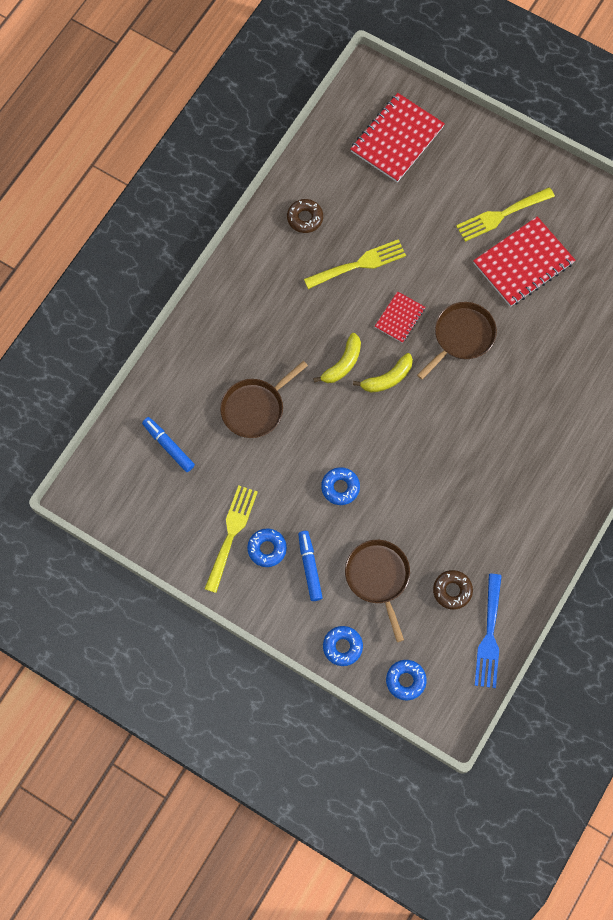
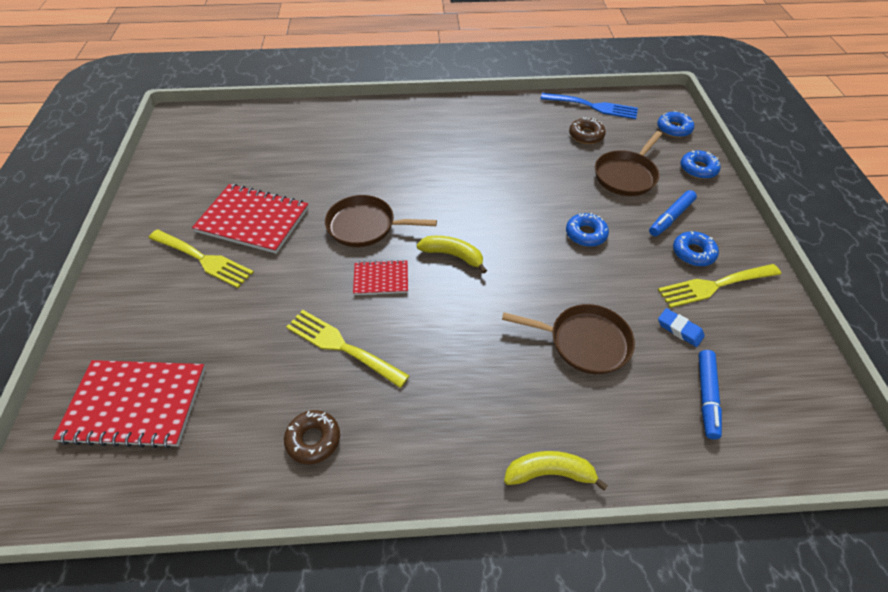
camera: 125 degrees left, 20 degrees down
(219, 475) = (679, 329): none -> blue eraser
(342, 364) = (469, 297): yellow banana -> yellow banana (549, 473)
(489, 636) = (593, 106): blue fork -> blue fork turned 45 degrees clockwise

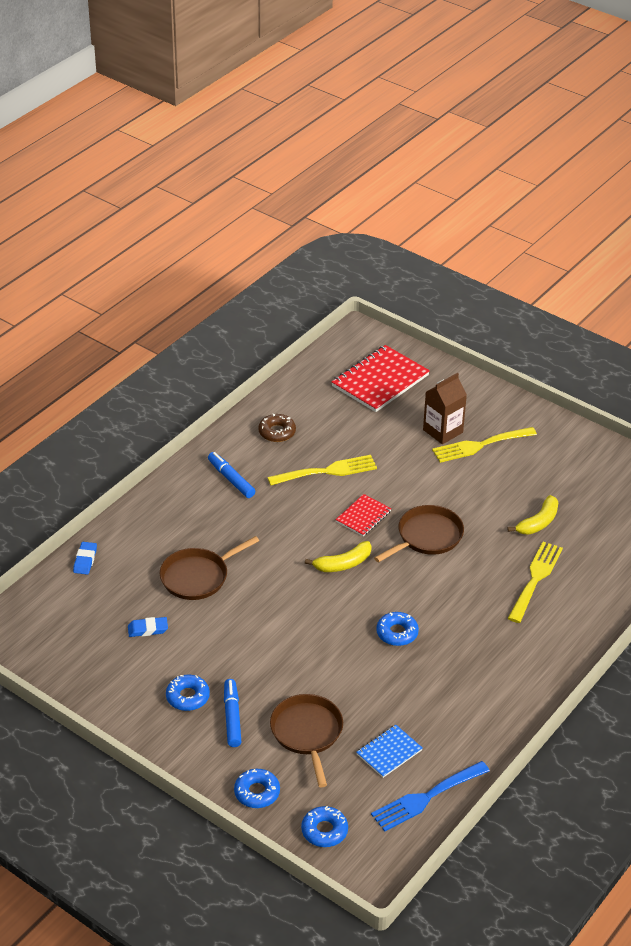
camera: 130 degrees right, 10 degrees down
(199, 297) = (443, 431): none -> brown carton
(253, 220) = (499, 484): red notebook -> none
(549, 473) = (148, 504): yellow banana -> yellow banana (538, 522)
(586, 135) = (389, 752): brown donut -> blue notebook
(586, 234) = (278, 651): blue donut -> blue donut (397, 633)
(685, 458) = (85, 560): none -> blue eraser
(706, 396) = (98, 600): blue marker -> blue marker (231, 479)
(714, 286) = (151, 680): yellow fork -> yellow fork (535, 579)

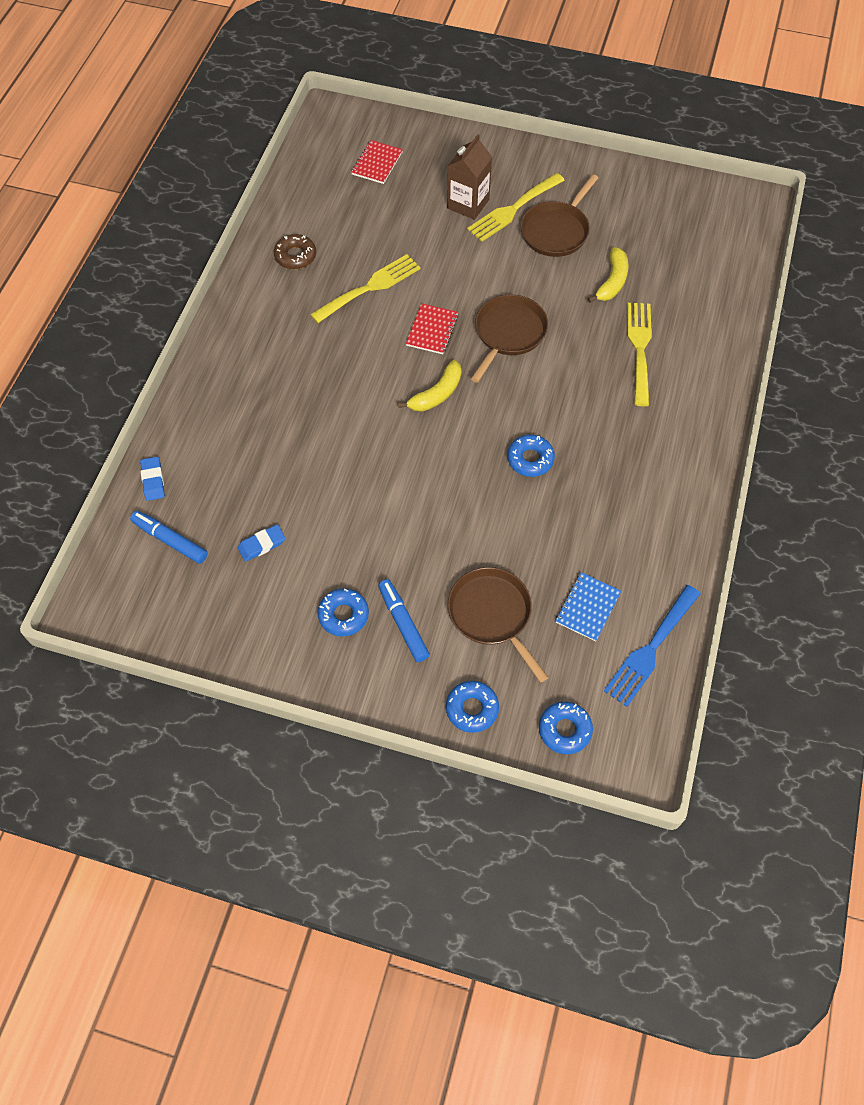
camera: 20 degrees left, 20 degrees up
(197, 577) = (288, 460): brown pan -> brown pan (556, 231)
(231, 479) = (271, 328): blue marker -> blue marker (170, 540)
(380, 381) = (377, 163): red notebook -> red notebook, size x0.54

